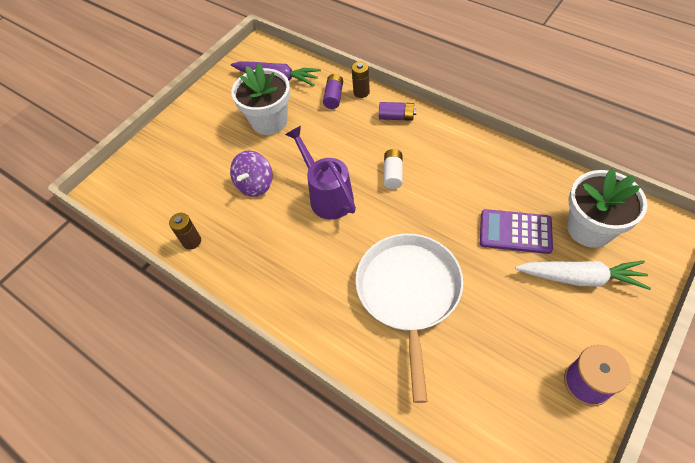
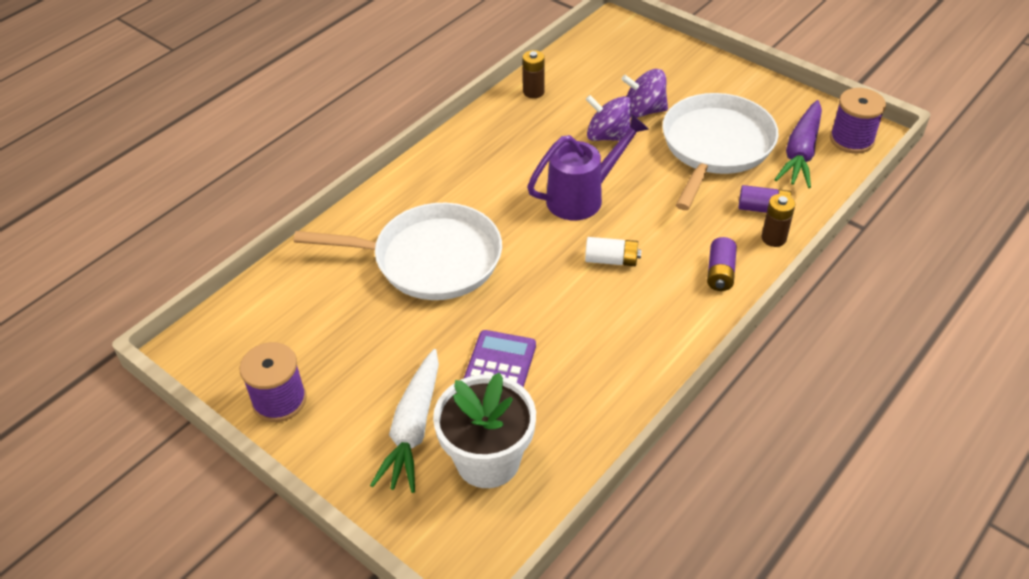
camera: 90 degrees right, 10 degrees down
(225, 164) = (643, 111): none -> purple spinning top
(264, 55) = (851, 139): none -> purple spool
(269, 121) = (715, 146): white flower pot -> white pan

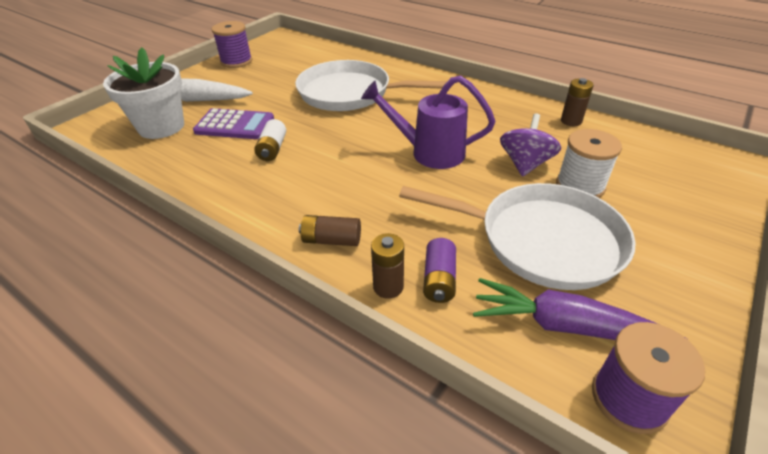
camera: 85 degrees right, 5 degrees down
(431, 259) = (349, 93): white pan -> white pan turned 105 degrees clockwise
(582, 197) = (430, 152): purple watering can -> purple watering can turned 135 degrees clockwise
(611, 260) = (349, 171): white battery -> white battery (272, 149)
(643, 111) = (580, 186): purple spinning top -> white spool
(720, 273) = (331, 240): purple battery -> brown battery

